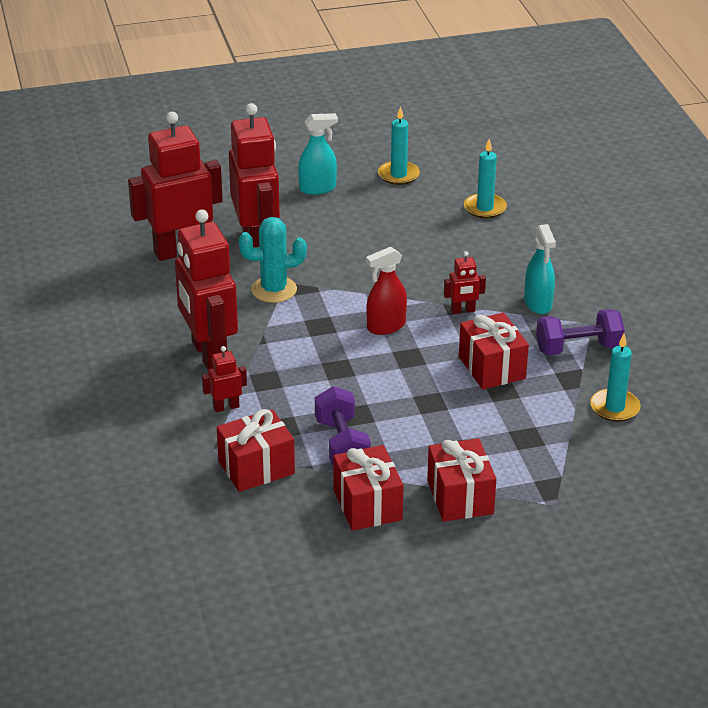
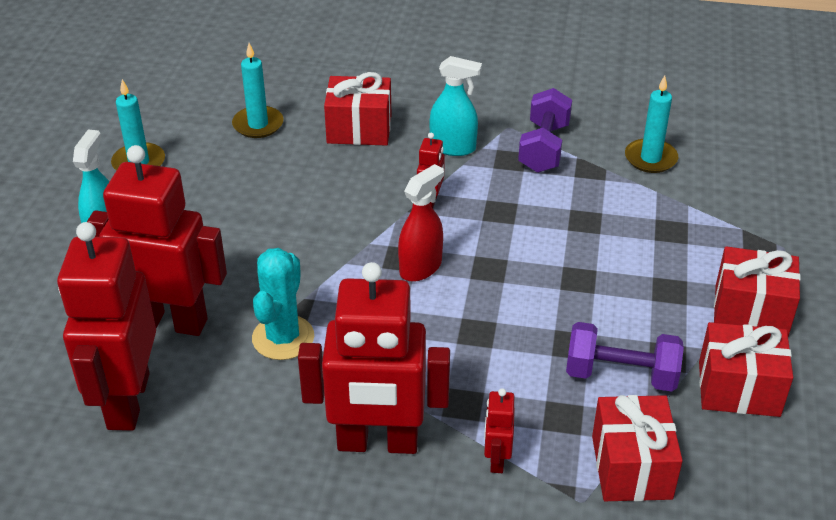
camera: 65 degrees left, 5 degrees up
(386, 326) = (421, 267): red spray bottle -> red spray bottle turned 135 degrees counterclockwise
(492, 367) = (542, 214): red gift -> red gift (359, 129)

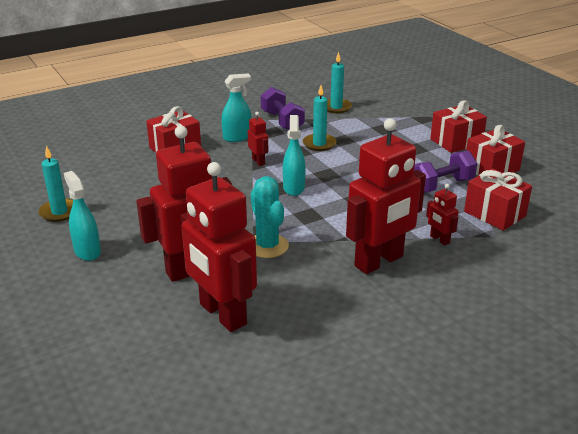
camera: 40 degrees left, 10 degrees down
(258, 124) = (111, 168): turquoise candle -> turquoise candle (319, 144)
(421, 267) = (293, 188): red spray bottle -> turquoise spray bottle

